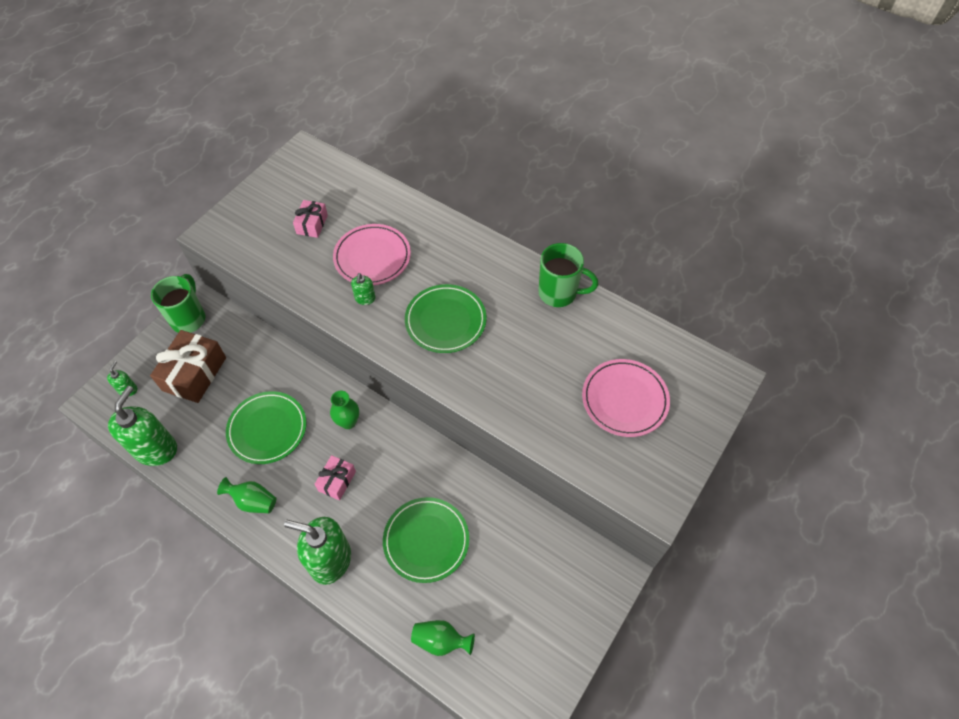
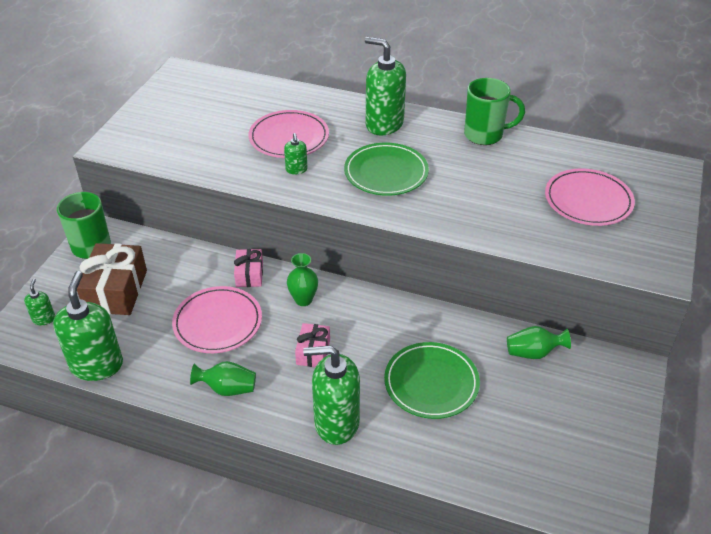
camera: 15 degrees left, 15 degrees down
(267, 429) = (218, 322): green plate -> pink plate
(312, 224) = (215, 123): pink gift -> pink gift (249, 274)
(441, 641) = (487, 467): green vase -> green vase (533, 353)
(467, 259) = (384, 124): none -> green soap dispenser

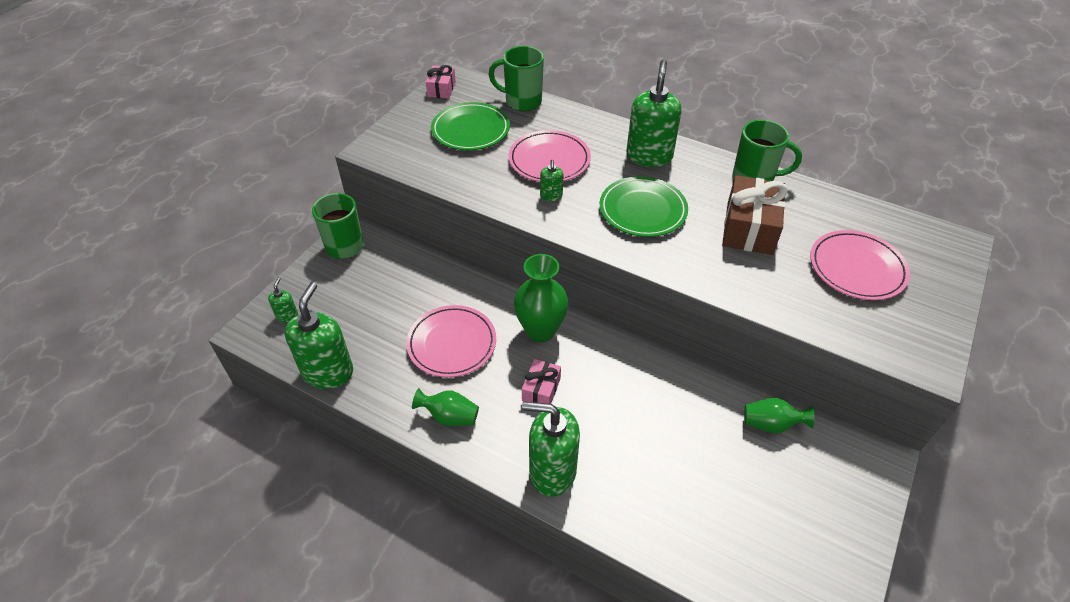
camera: 10 degrees right, 5 degrees up
(116, 291) = (360, 296): brown gift -> brown gift (749, 228)
(249, 274) = (491, 296): pink gift -> pink gift (441, 89)
(252, 87) = (522, 101): none -> green mug
(303, 300) = (540, 331): green vase -> green vase, size x1.66
(384, 124) = (649, 156): green soap dispenser -> green soap dispenser turned 60 degrees clockwise
(431, 383) = (657, 442): green plate -> green plate (470, 130)

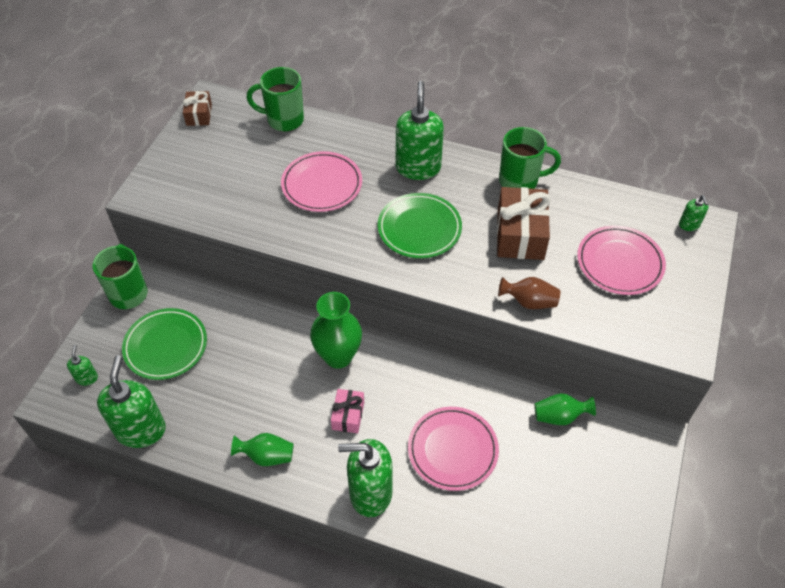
camera: 10 degrees left, 5 degrees up
(441, 89) = (199, 115): pink gift -> brown gift
(452, 343) = (255, 382): pink plate -> pink plate (452, 450)
(470, 130) = (238, 160): green plate -> green plate (166, 346)
(551, 196) = (330, 224): green soap dispenser -> green soap dispenser (689, 225)
(752, 293) = (529, 302): none -> brown vase

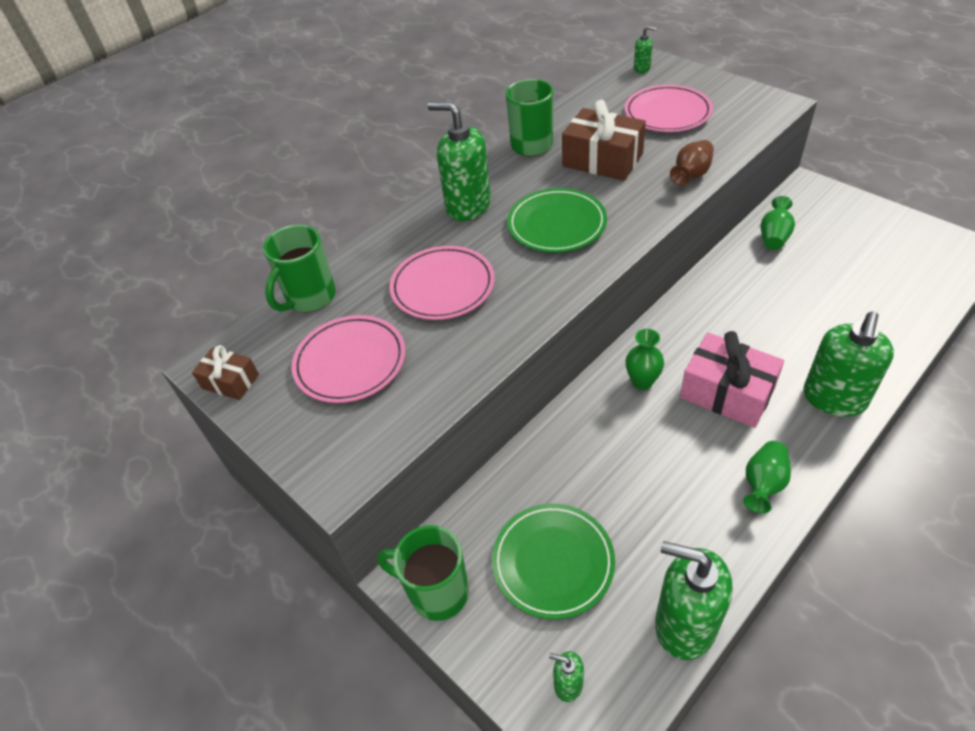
camera: 60 degrees left, 5 degrees down
(338, 356) = (642, 382): green vase -> green vase, size x0.60
(348, 415) = (727, 393): pink gift -> pink gift, size x1.80
(452, 450) = (794, 319): pink plate -> pink plate (350, 362)

